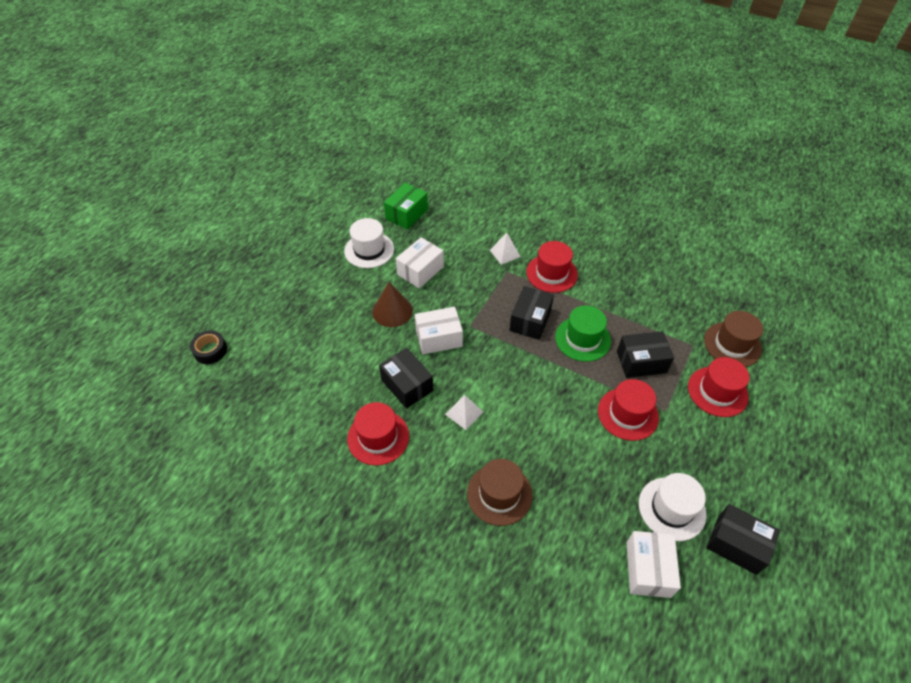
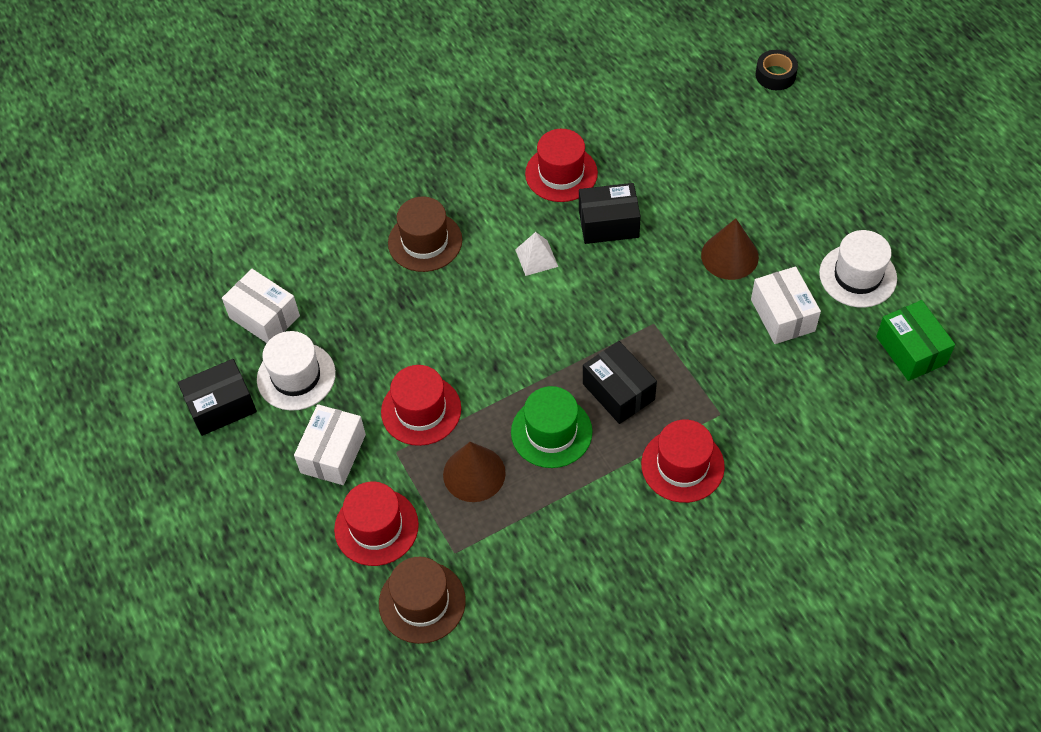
camera: 125 degrees right, 5 degrees up
(439, 338) = (655, 283): white box -> white box (333, 453)
(505, 253) = (757, 430): white pyramid -> none
(641, 362) = (474, 473): black box -> brown cone

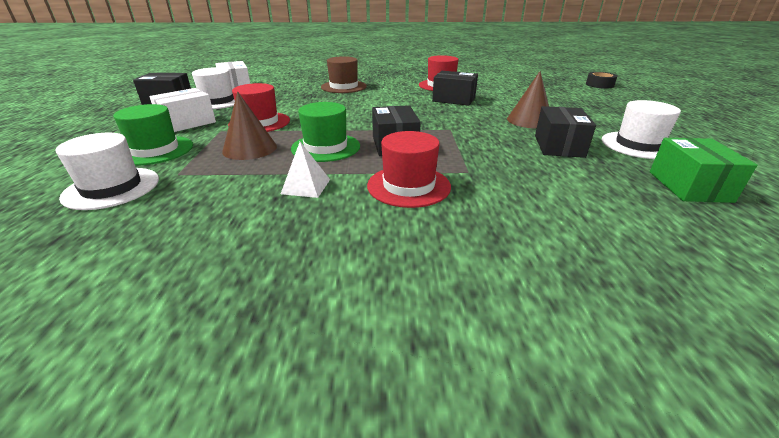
camera: 25 degrees right, 25 degrees down
(376, 527) = (155, 150): red hat -> green hat
(422, 602) = (112, 188): brown hat -> white hat
(536, 258) = (398, 99): white pyramid -> white pyramid (306, 186)
(782, 315) = (558, 146): white box -> black box

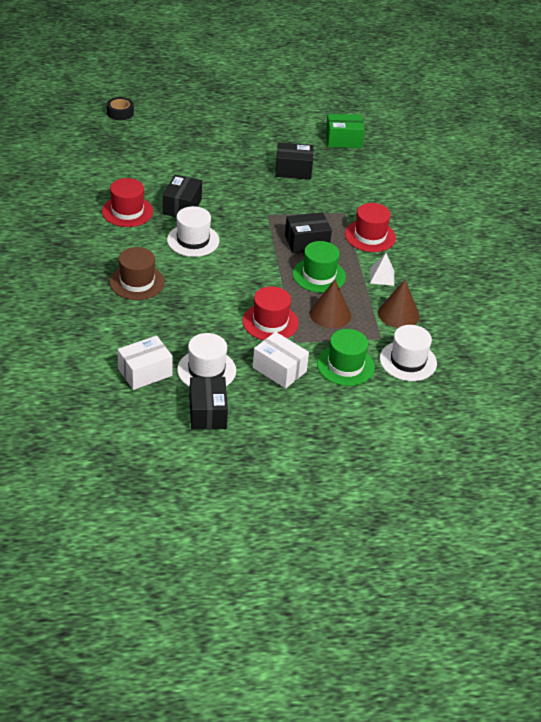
camera: 100 degrees left, 10 degrees up
(529, 120) = (239, 173): brown cone -> brown cone (398, 314)
(638, 145) = (284, 138): white hat -> white hat (193, 240)

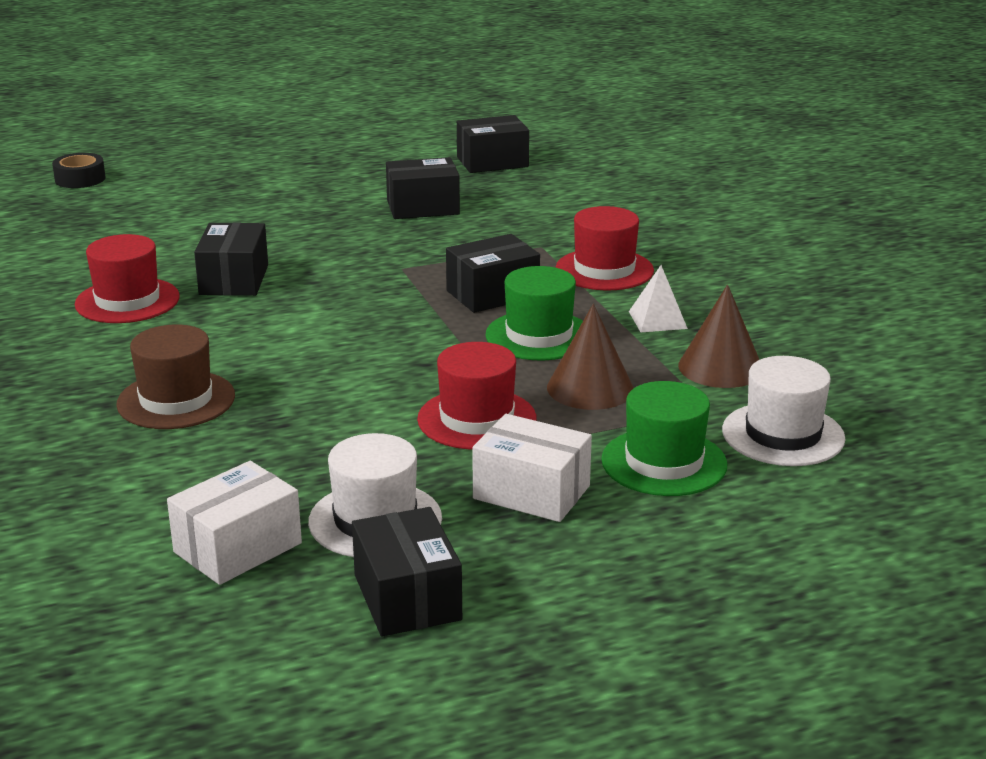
camera: 10 degrees left, 15 degrees down
(193, 240) = (272, 322): white hat -> none
(343, 140) = (492, 162): green box -> black box

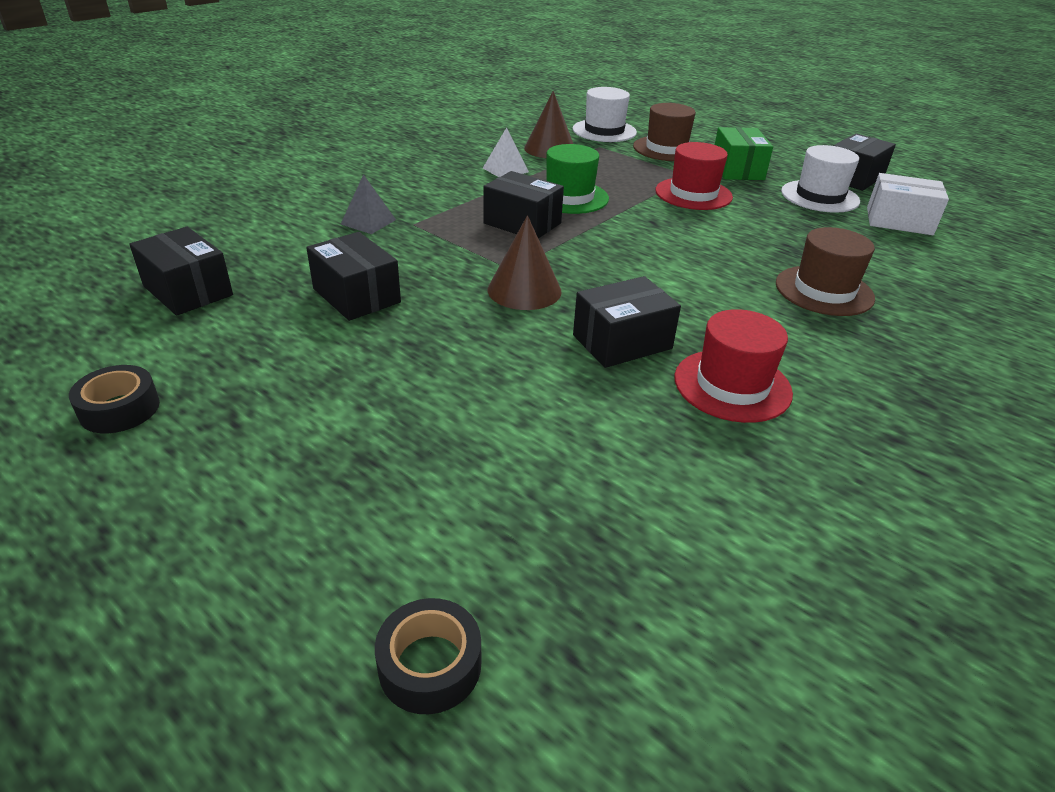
camera: 120 degrees left, 10 degrees up
(359, 141) = (119, 409): none -> black tape
(531, 492) = (737, 169): white box -> green box
(563, 229) = (368, 222): none -> grey pyramid
(590, 388) = (617, 173): brown cone -> brown cone (524, 290)
(604, 270) = (439, 195): red hat -> none
(664, 462) = (666, 149): green hat -> brown hat

